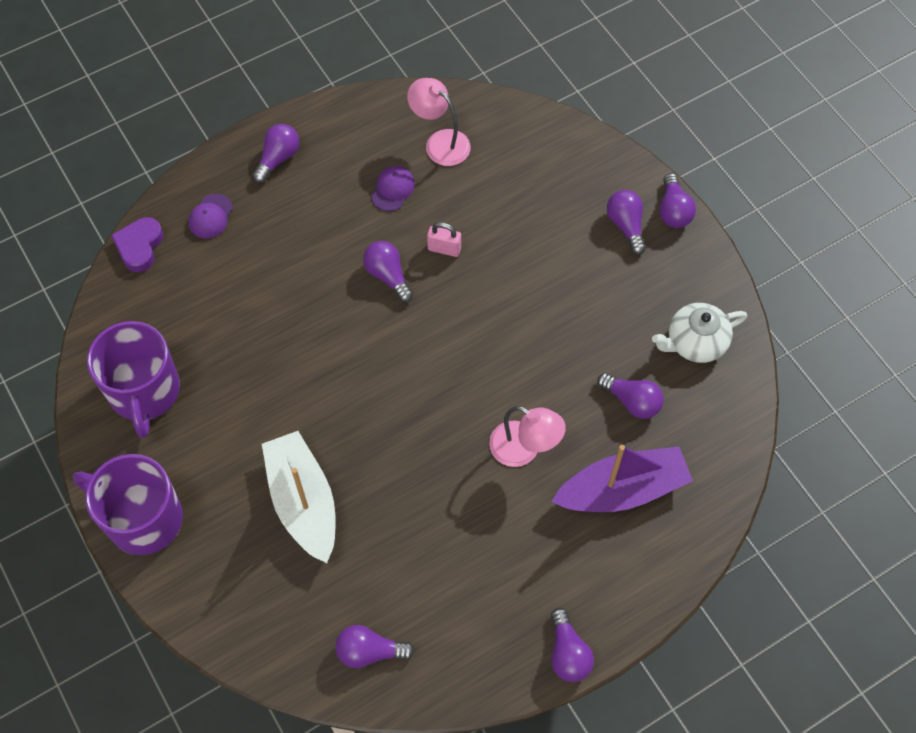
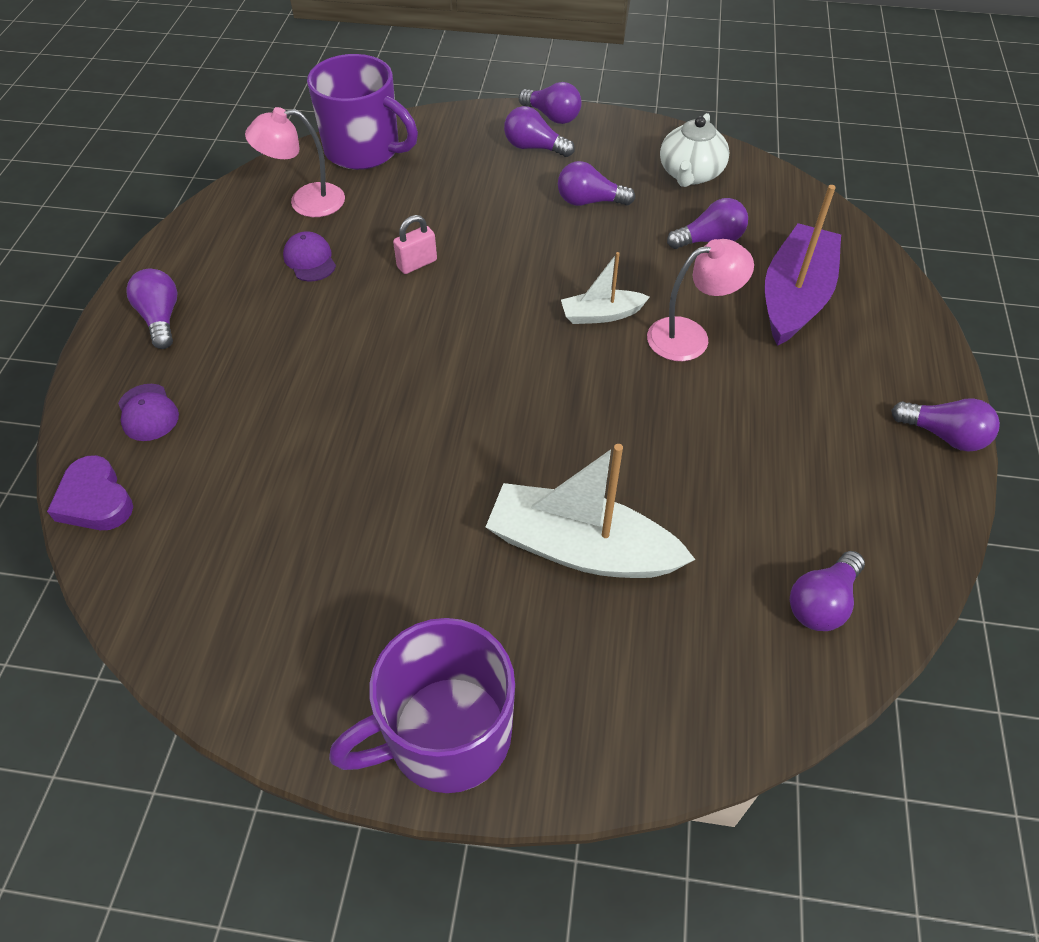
camera: 50 degrees left, 10 degrees down
(144, 392) = (281, 618): purple mug -> purple mug (364, 150)
(388, 275) = (396, 318): purple light bulb -> purple light bulb (589, 201)
(496, 385) = (601, 315): none -> white boat

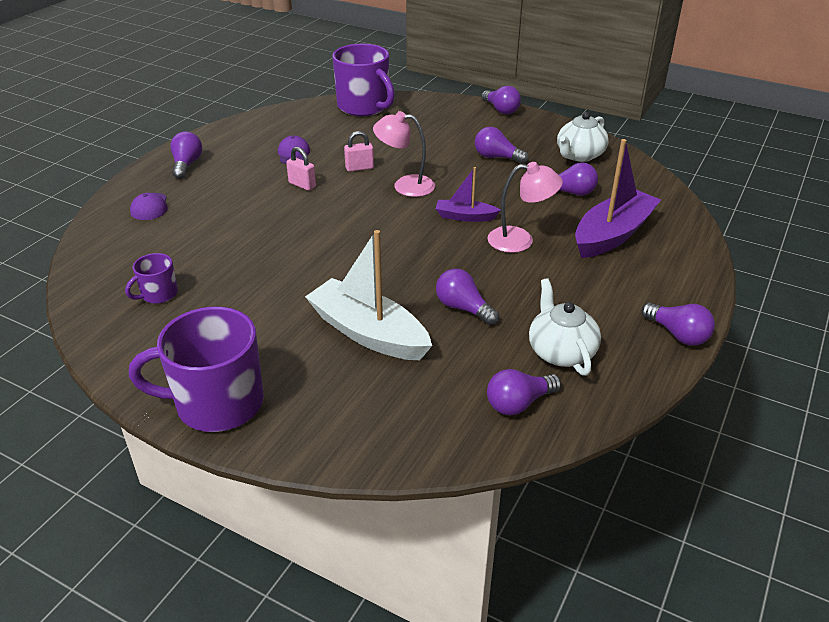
camera: 20 degrees right, 15 degrees down
(95, 500) = (93, 240): purple heart -> none
(254, 571) = (158, 294): none -> purple mug
(305, 202) = (310, 125): pink lamp -> pink lamp (405, 185)
(353, 314) = (302, 185): none -> pink padlock
(534, 147) = (477, 123): purple light bulb -> purple light bulb (463, 308)
(601, 315) = (465, 217): white boat -> purple boat
(828, 504) = (560, 351): none -> white teapot

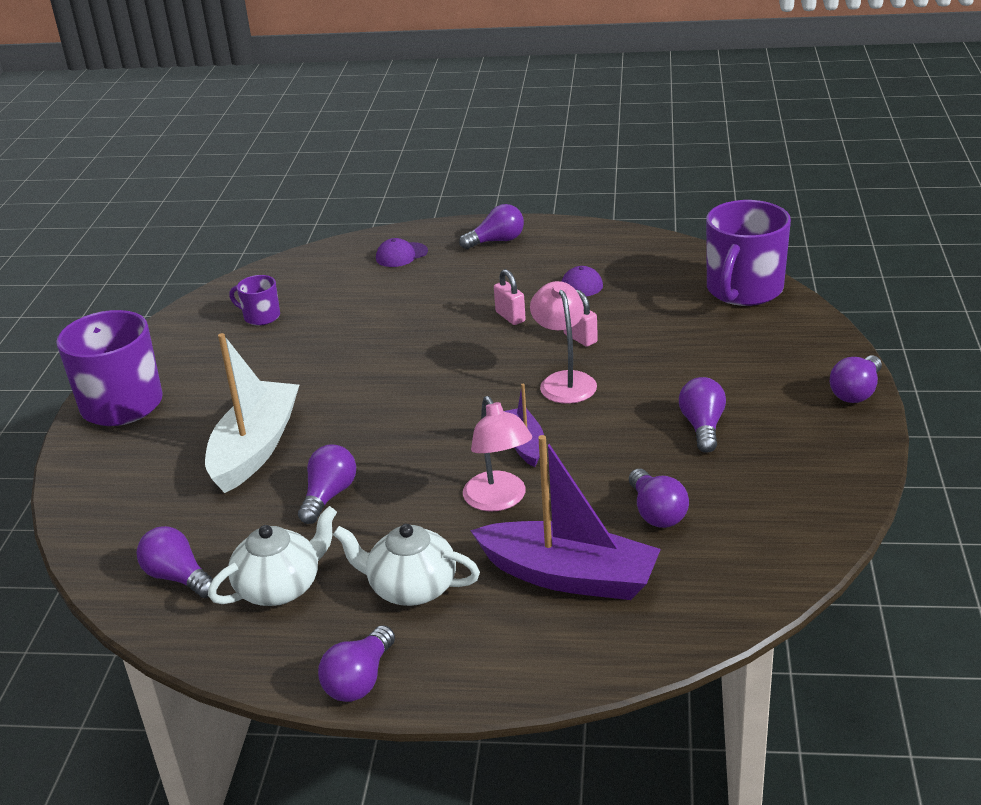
camera: 70 degrees right, 5 degrees down
(302, 185) = (510, 317): pink padlock -> pink padlock turned 45 degrees counterclockwise
(579, 155) = (779, 497): white teapot -> white teapot (411, 588)

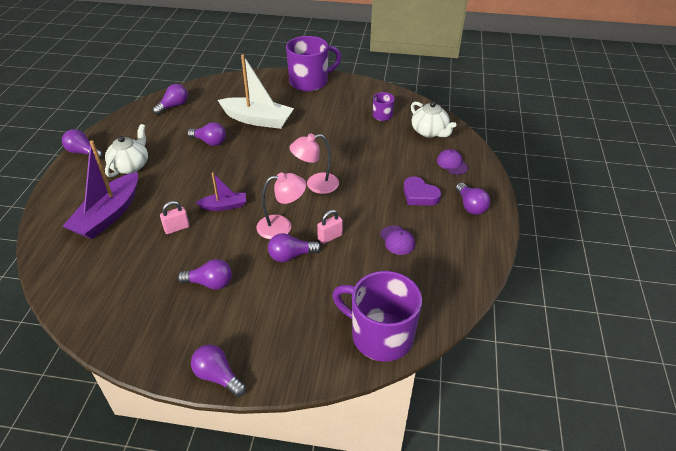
camera: 90 degrees right, 10 degrees up
(280, 587) = (152, 131): white teapot -> white teapot (430, 132)
(477, 276) = (419, 195): none -> purple heart
(499, 500) = (179, 195): pink lamp -> pink lamp (315, 185)
(510, 317) = (364, 207): pink padlock -> pink padlock (177, 228)
(656, 513) = (139, 252): purple light bulb -> purple light bulb (291, 256)

